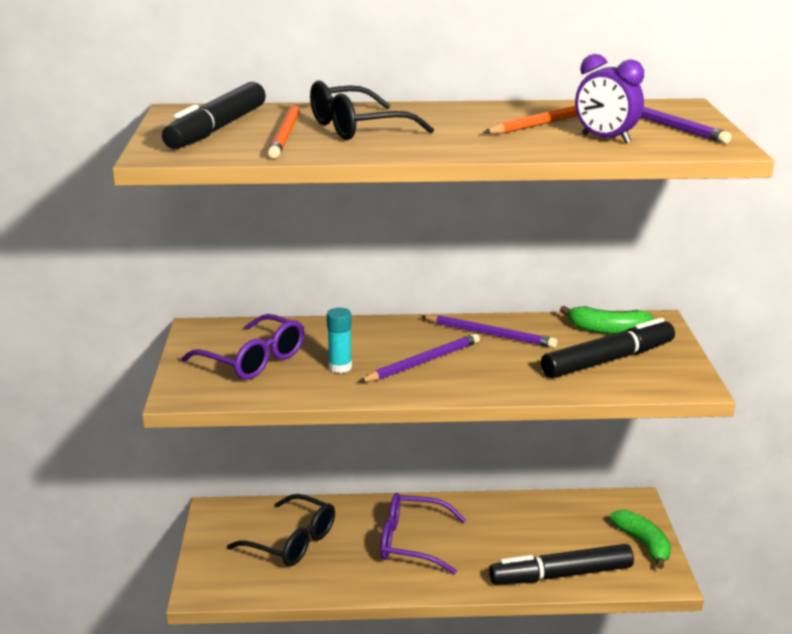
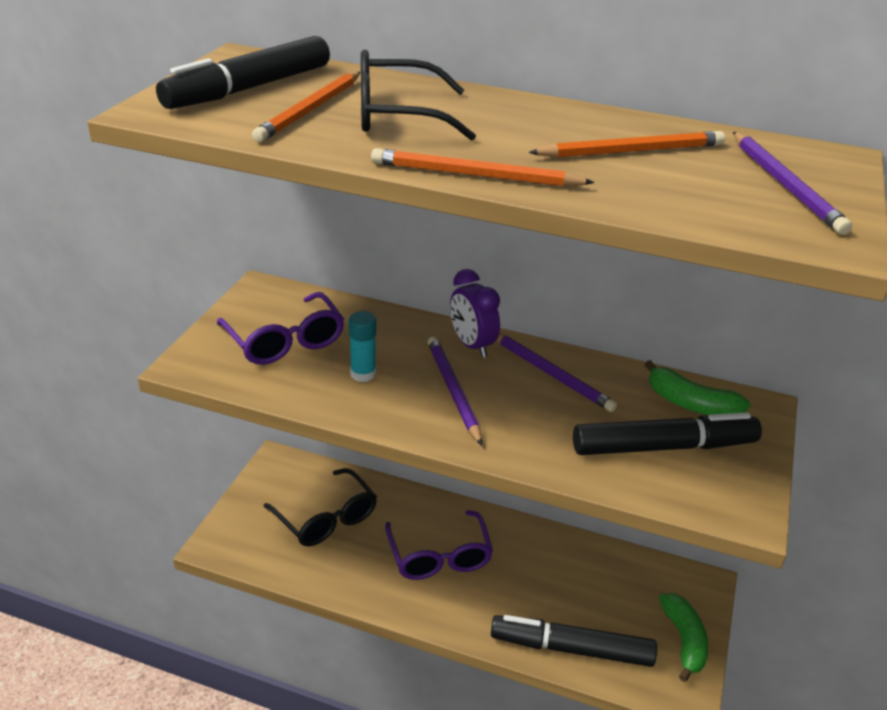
camera: 20 degrees right, 10 degrees up
(411, 542) = (439, 557): purple glasses -> purple glasses turned 135 degrees counterclockwise
(423, 362) = (453, 391): purple pencil -> purple pencil turned 90 degrees counterclockwise
(458, 152) = (475, 175): none -> orange pencil
(605, 139) = (681, 193): purple clock -> purple clock (472, 345)

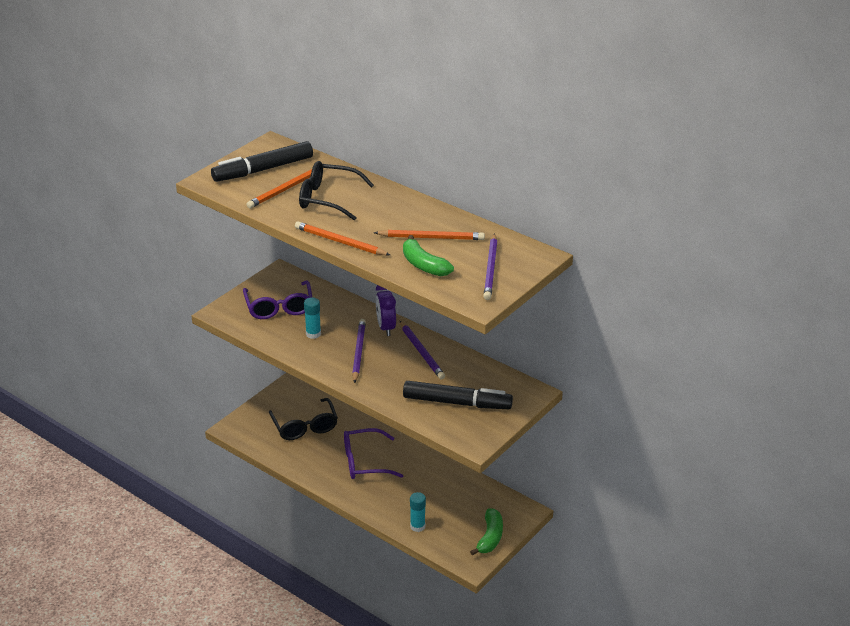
camera: 20 degrees right, 0 degrees up
(439, 557) = (364, 462): purple glasses -> purple glasses turned 75 degrees clockwise
(571, 648) = (417, 526): black marker -> turquoise glue stick
(691, 404) = (492, 383): green banana -> green banana (424, 265)

